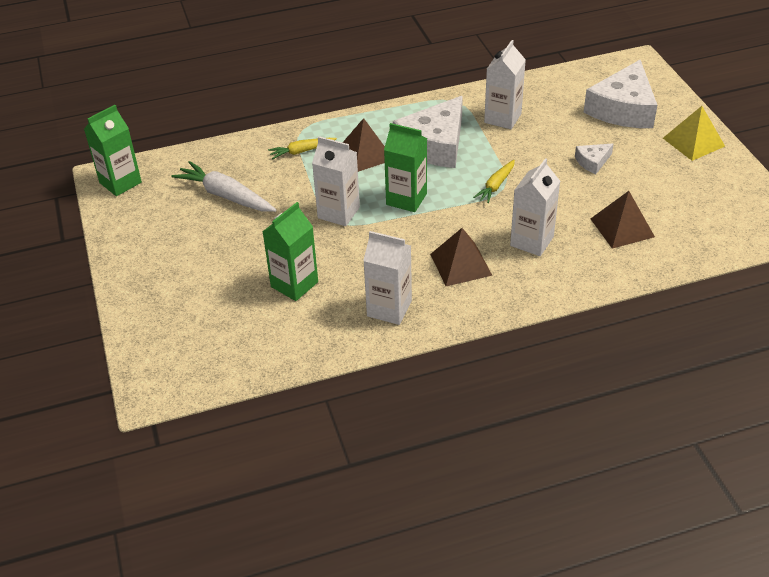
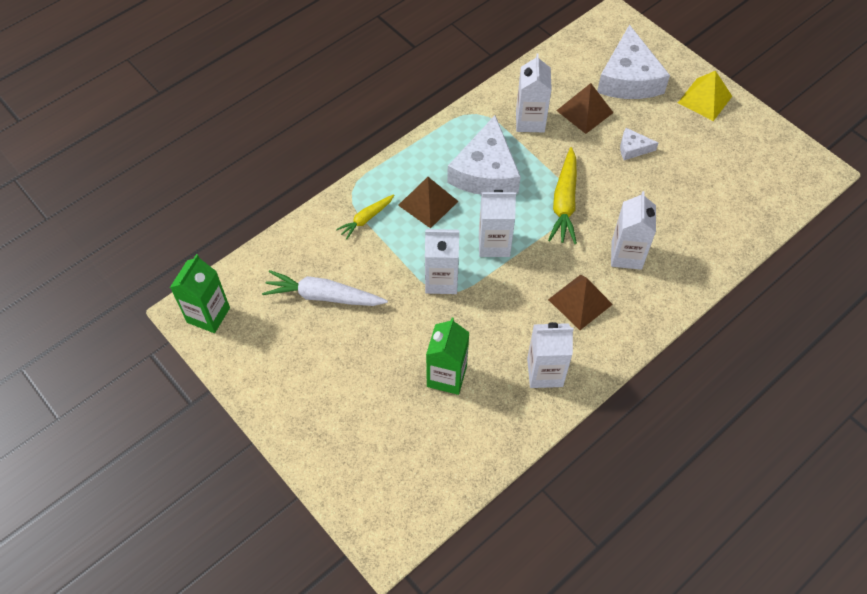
camera: 25 degrees left, 15 degrees up
(406, 199) = (494, 244): green carton -> white carton
(496, 186) = (564, 203): yellow carrot -> yellow carrot, size x1.69
(592, 162) = (633, 148): white cheese -> white cheese turned 60 degrees clockwise
(622, 227) = (692, 214): brown pyramid -> brown pyramid (584, 111)

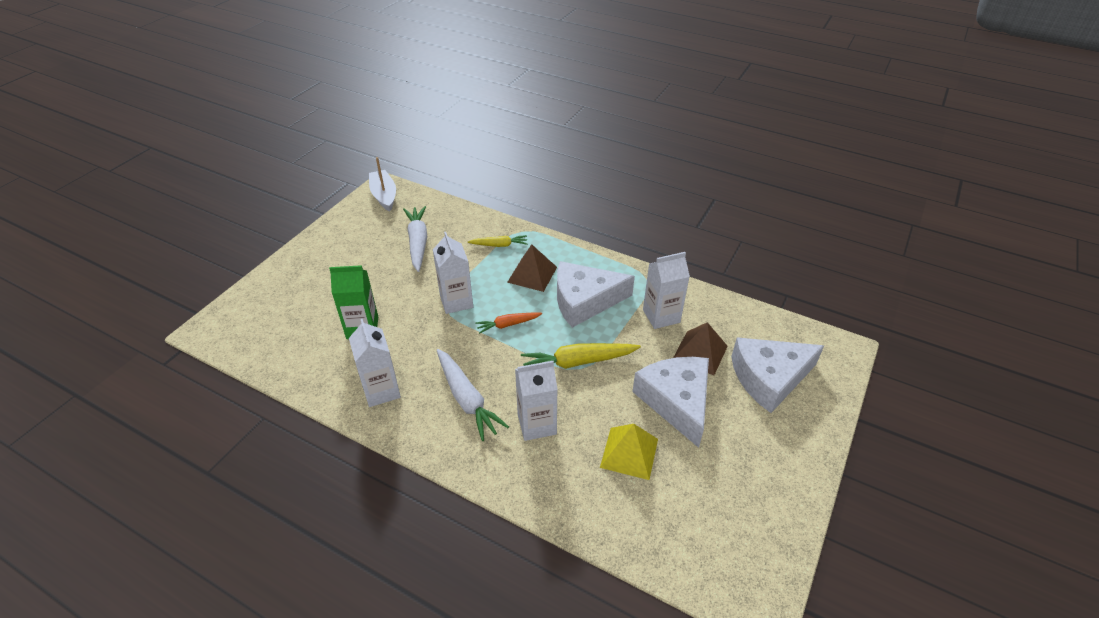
camera: 70 degrees right, 15 degrees down
(208, 315) = (384, 195): green carton -> white boat
(366, 219) = (499, 245): yellow carrot -> yellow carrot turned 150 degrees clockwise
(494, 244) = (507, 325): white carton -> orange carrot
(580, 302) = (467, 399): brown pyramid -> white carrot
(633, 148) = (676, 401): white cheese -> white cheese, size x2.21
(705, 99) = (789, 453): yellow pyramid -> yellow pyramid (629, 453)

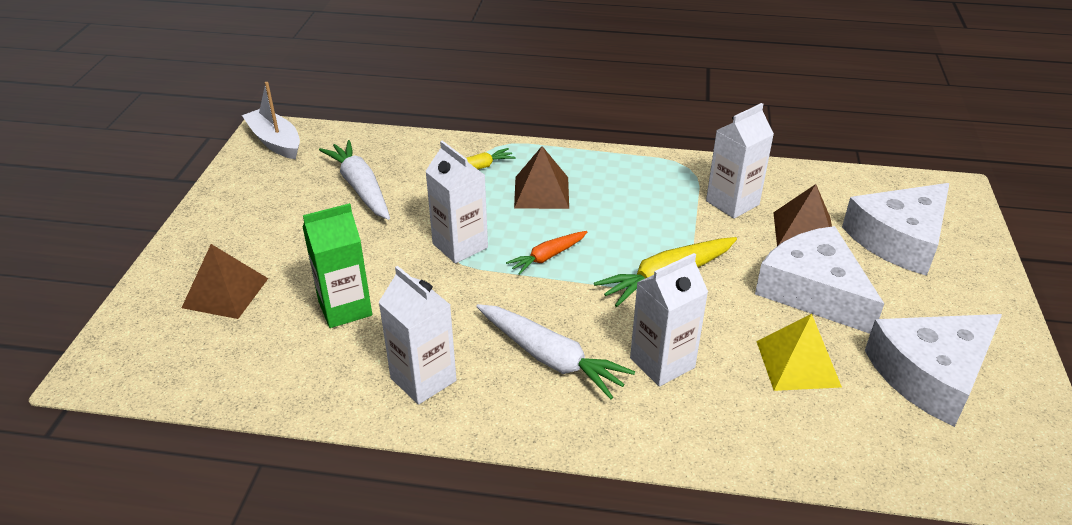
camera: 20 degrees left, 5 degrees down
(300, 297) = (225, 292): none -> brown pyramid
(584, 301) = (628, 207): white cheese -> white cheese (931, 374)

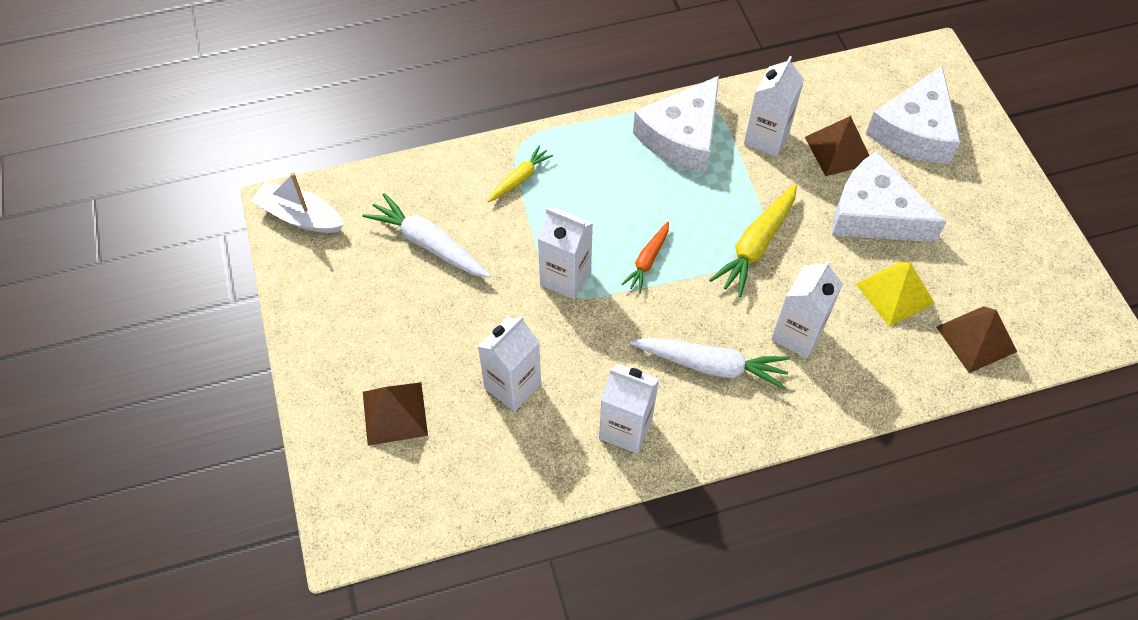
camera: 25 degrees left, 20 degrees up
(345, 308) = (512, 386): green carton -> white carton
(541, 192) = (598, 186): brown pyramid -> brown pyramid (976, 339)
(931, 374) = (989, 265): white cheese -> white cheese (682, 136)

